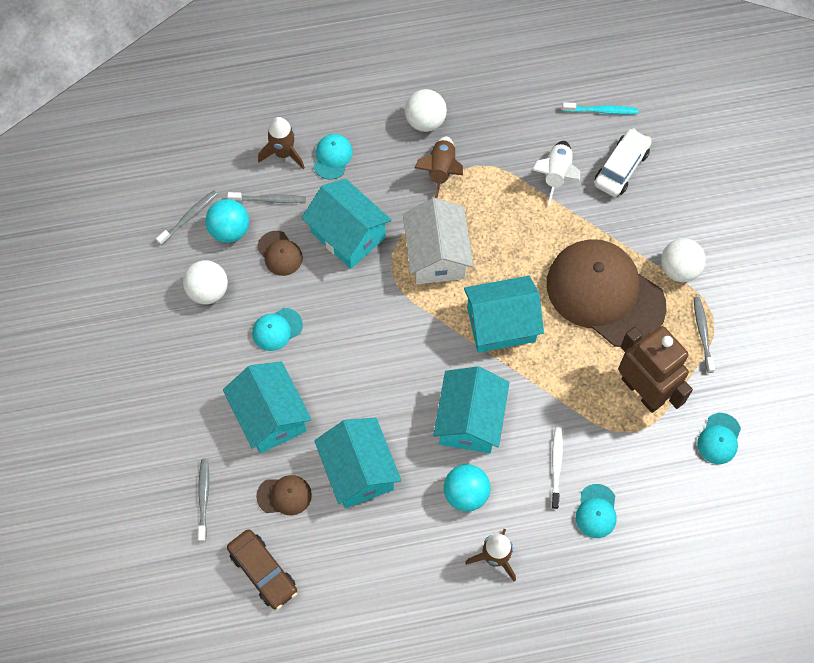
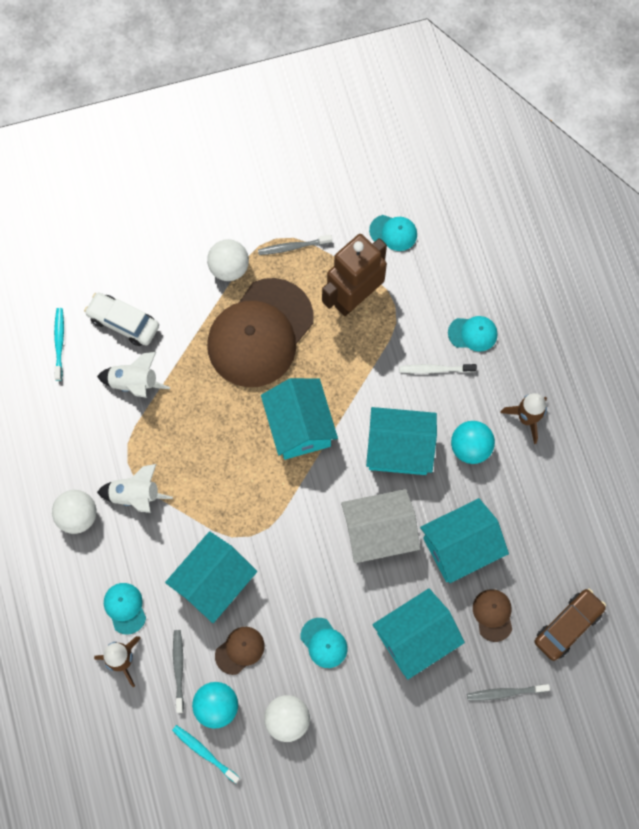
camera: 95 degrees left, 5 degrees up
(189, 217) = (204, 752): grey toothbrush -> turquoise toothbrush
(332, 157) = (125, 608): turquoise cap -> turquoise cap turned 60 degrees clockwise
(436, 255) = (230, 492): white house -> white house (378, 533)
(441, 171) = (135, 495): brown rocket -> white rocket

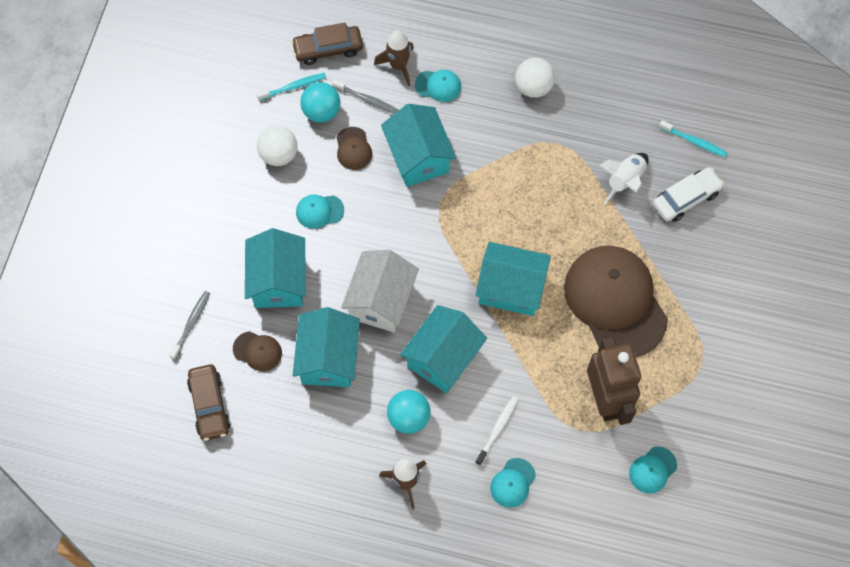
camera: 120 degrees right, 5 degrees down
(135, 495) = (525, 135): white rocket -> none
(141, 744) = (328, 49): none -> brown car
(229, 268) = (693, 308): white ball -> none
(293, 247) = (685, 373): grey toothbrush -> none

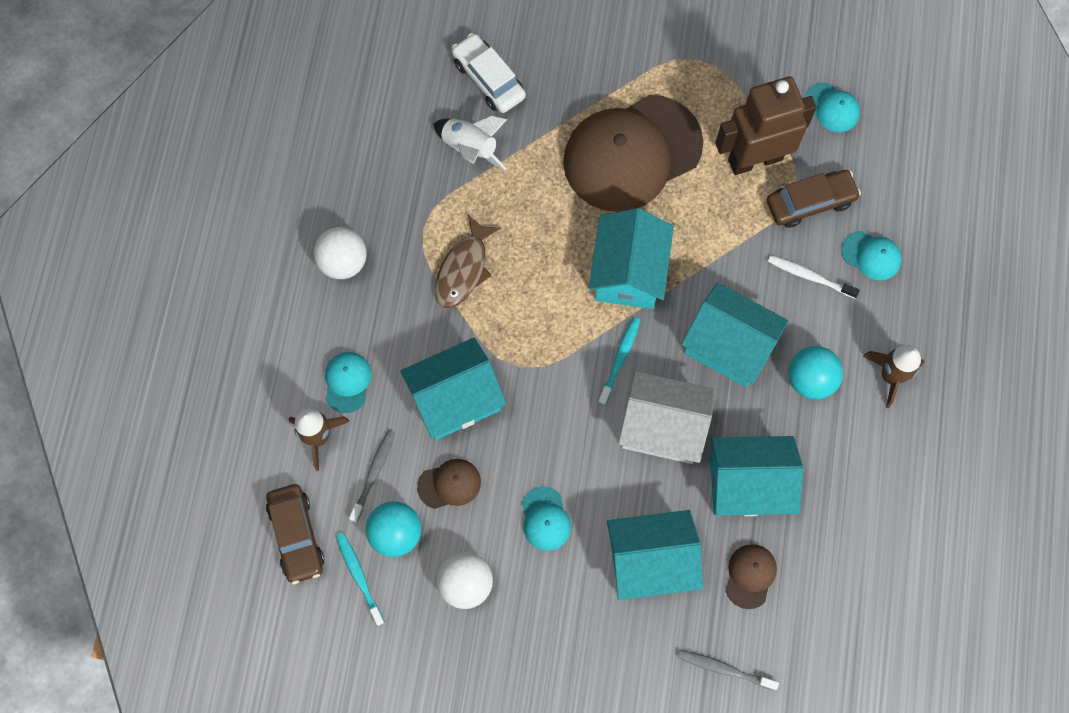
camera: 95 degrees left, 5 degrees up
(209, 405) = (831, 628): brown car -> brown car (810, 203)
(522, 169) = (464, 269): none -> brown fish
(694, 141) = (410, 71): turquoise toothbrush -> turquoise toothbrush (620, 359)

